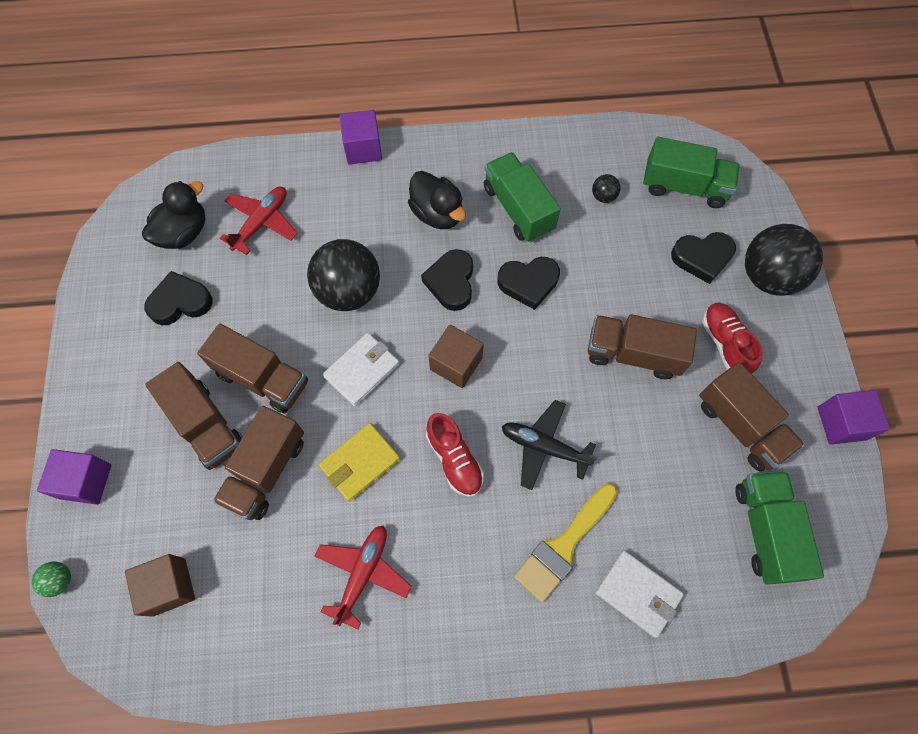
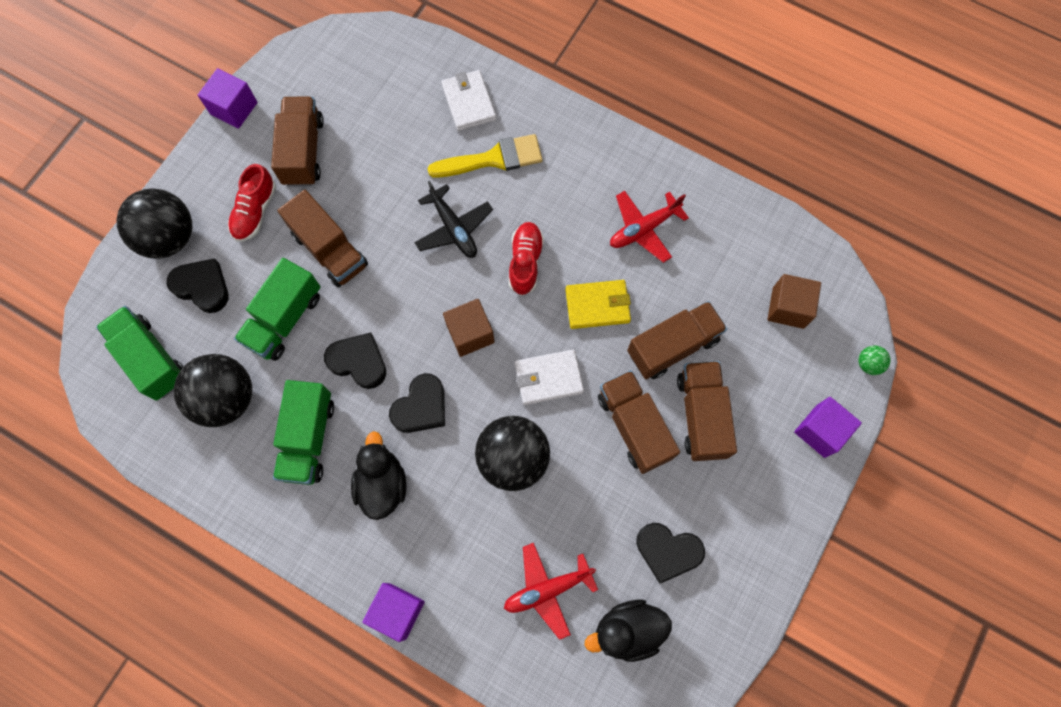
camera: 145 degrees left, 5 degrees up
(603, 196) = (226, 398): black ball -> black ball, size x2.38
(765, 530) = (353, 83): green truck -> green truck (284, 319)

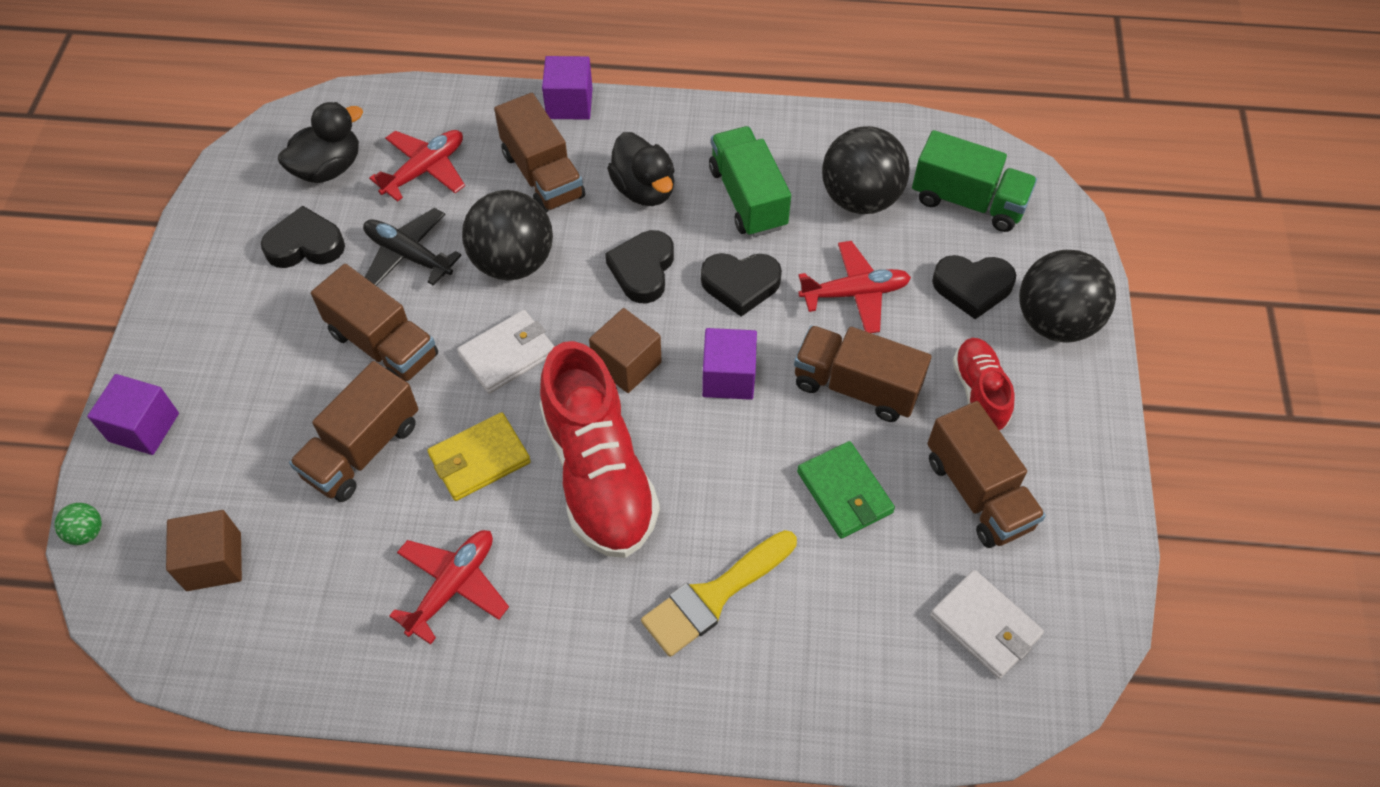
camera: 155 degrees right, 15 degrees down
(234, 108) = (1114, 510): purple cube -> purple cube (728, 377)
(284, 319) = (855, 293): green truck -> red plane
(381, 185) = (845, 492): none -> green wallet
(453, 228) = (716, 477): black plane -> black plane (408, 255)
(469, 102) = (797, 669): white wallet -> white wallet (985, 626)
(525, 262) = (598, 474): red shoe -> red shoe, size x1.89
(701, 416) = (302, 386): brown truck -> brown truck (542, 175)

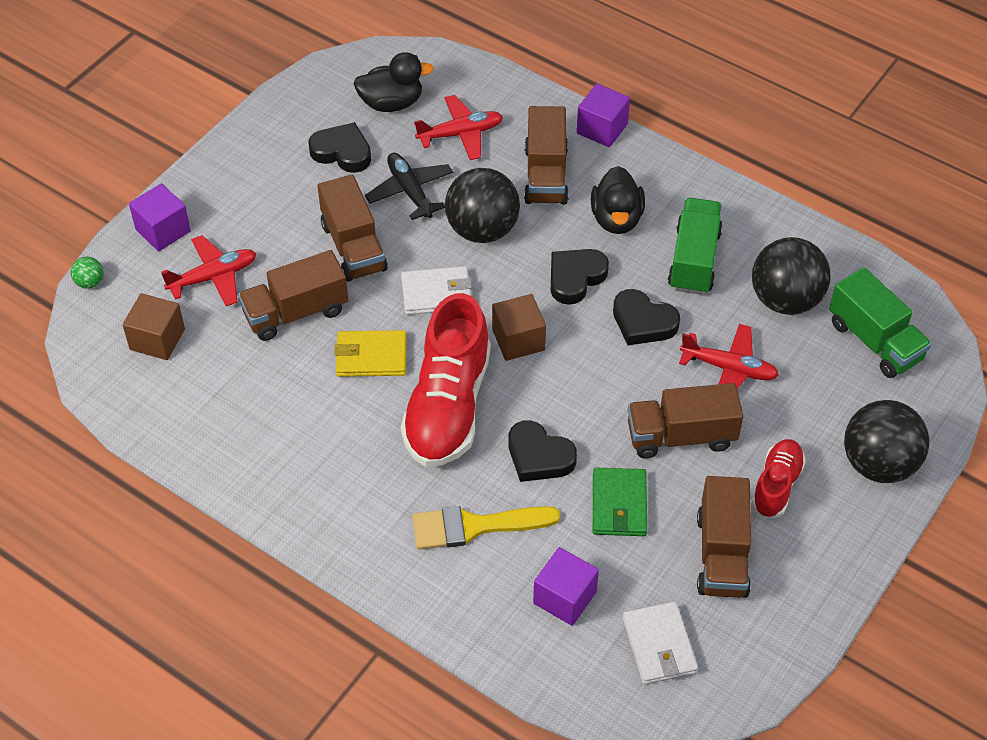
camera: 30 degrees right, 5 degrees down
(453, 586) = (301, 431): red plane -> red plane (213, 277)
(728, 377) = (588, 384): purple cube -> purple cube (564, 597)
(856, 387) = (681, 436): brown truck -> brown truck turned 60 degrees counterclockwise
(972, 287) = (828, 407): black heart -> black heart (539, 456)

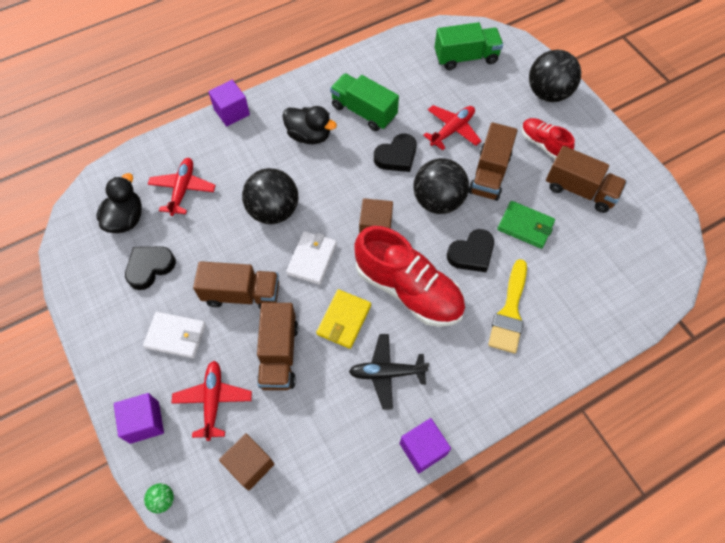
camera: 65 degrees left, 10 degrees up
(410, 191) = (214, 239): black plane -> black plane (387, 373)
(546, 175) = (250, 157): brown truck -> none
(564, 597) = (581, 283): purple cube -> purple cube (423, 449)
(575, 278) = (343, 176): black heart -> none
(659, 645) = (631, 248): white wallet -> white wallet (176, 336)
(785, 300) = (416, 83): black ball -> black ball (438, 201)

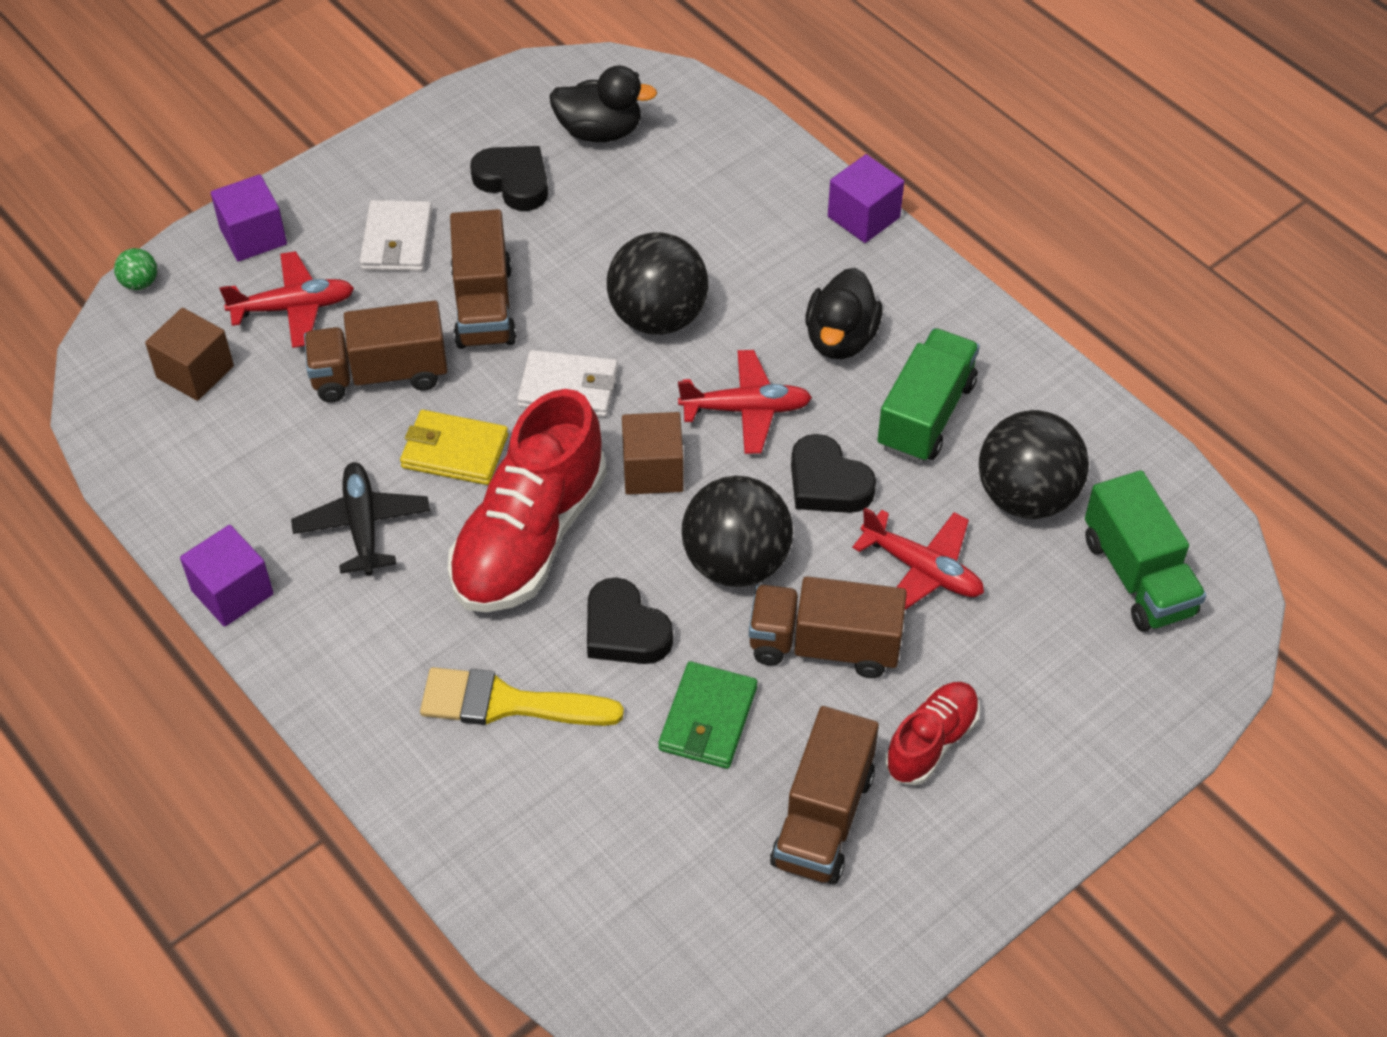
camera: 80 degrees right, 10 degrees down
(183, 189) = (674, 188): red plane -> red plane (746, 409)
(548, 93) = (1084, 745): black ball -> black ball (1026, 497)

